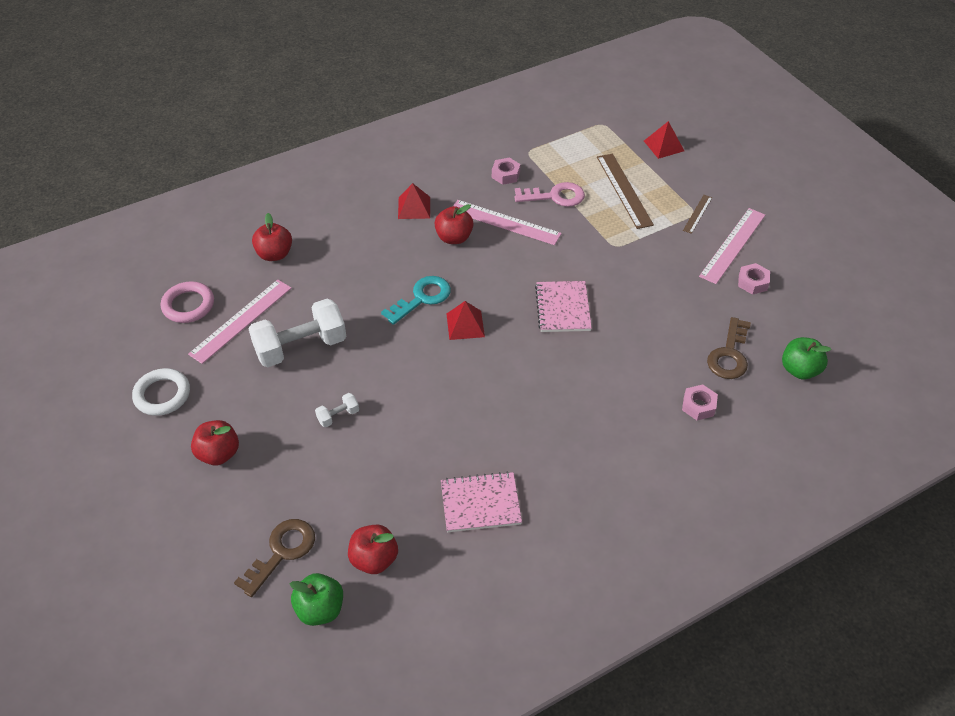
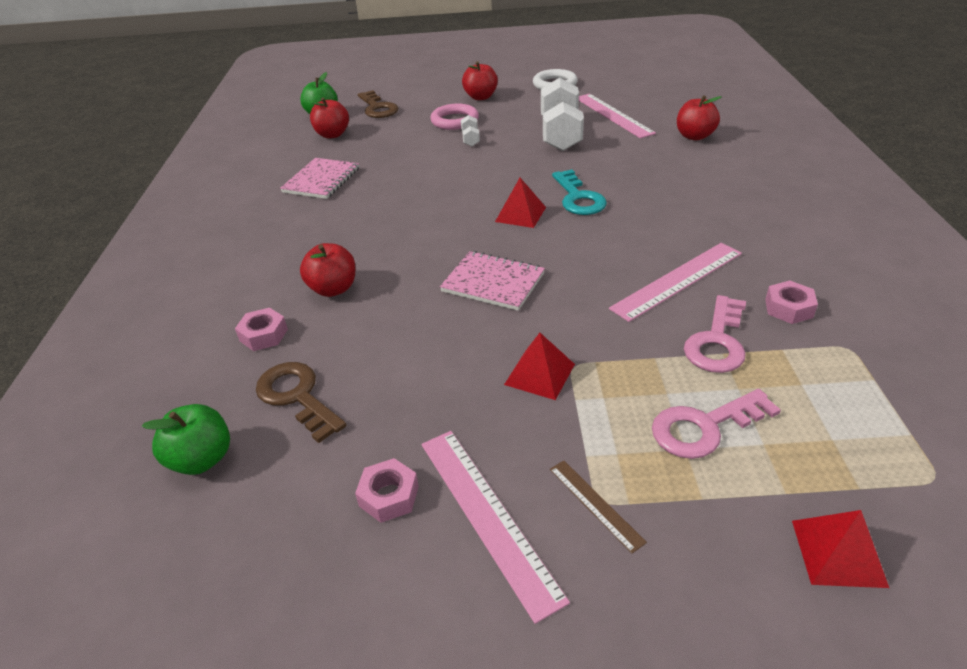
camera: 120 degrees right, 10 degrees down
(188, 305) = (647, 98): pink ring -> pink ring (454, 121)
(414, 207) = (738, 221): red pyramid -> red pyramid (539, 374)
(454, 238) = (666, 236): red apple -> red apple (333, 289)
(624, 190) = (704, 427): brown ruler -> pink key

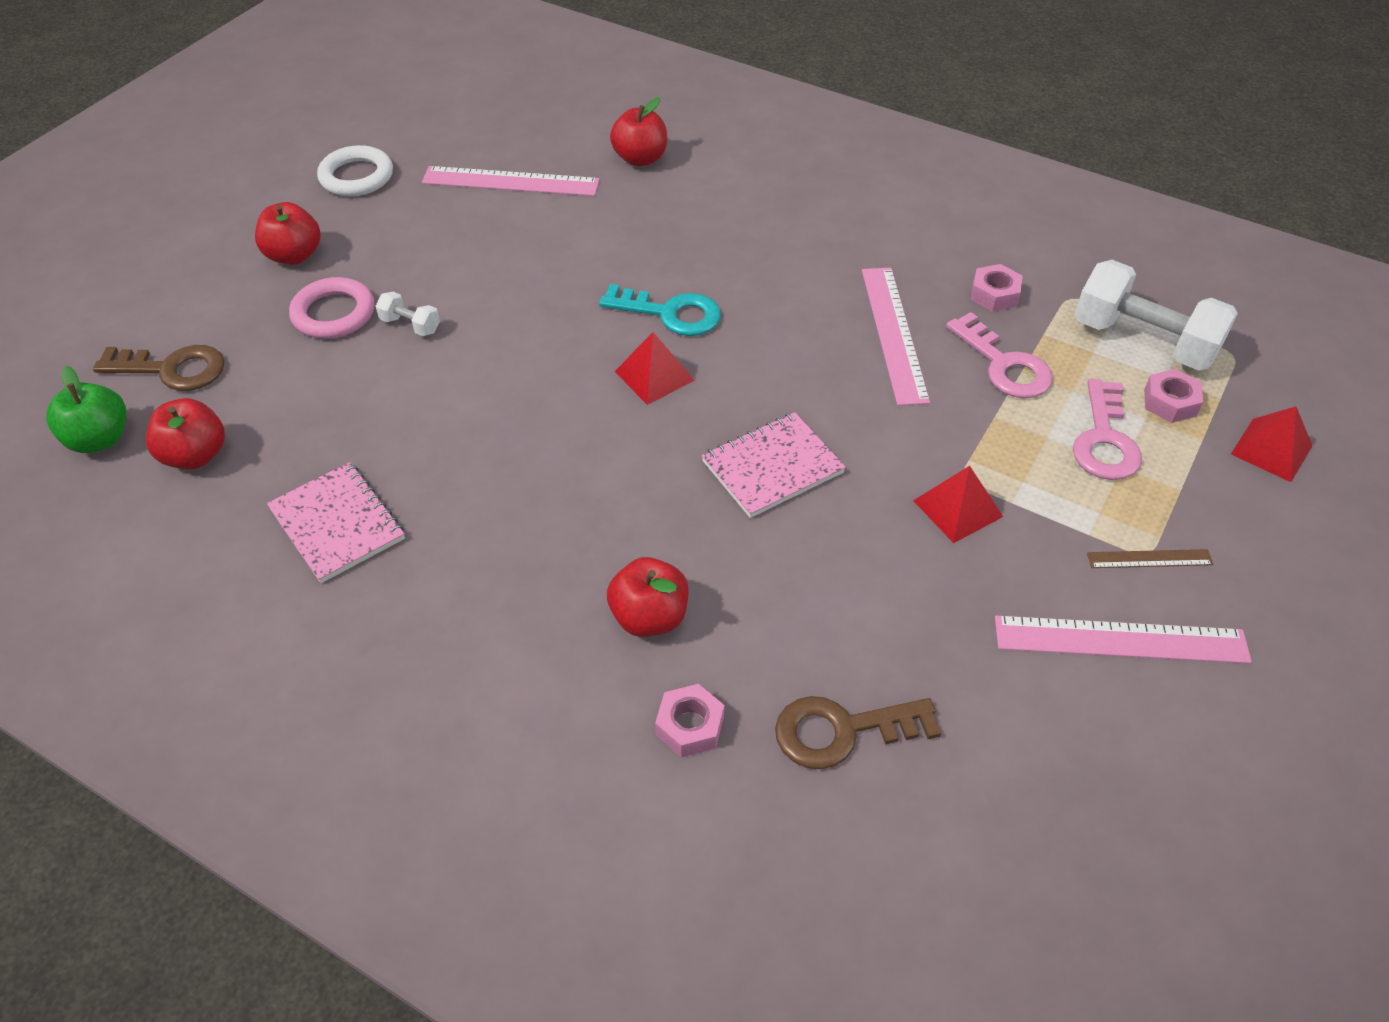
camera: 60 degrees left, 10 degrees up
(202, 459) = (889, 862): green apple -> none
(389, 496) = (1052, 705): pink nut -> pink nut (1170, 402)
(560, 134) = (502, 246): white dumbbell -> white dumbbell (1143, 341)

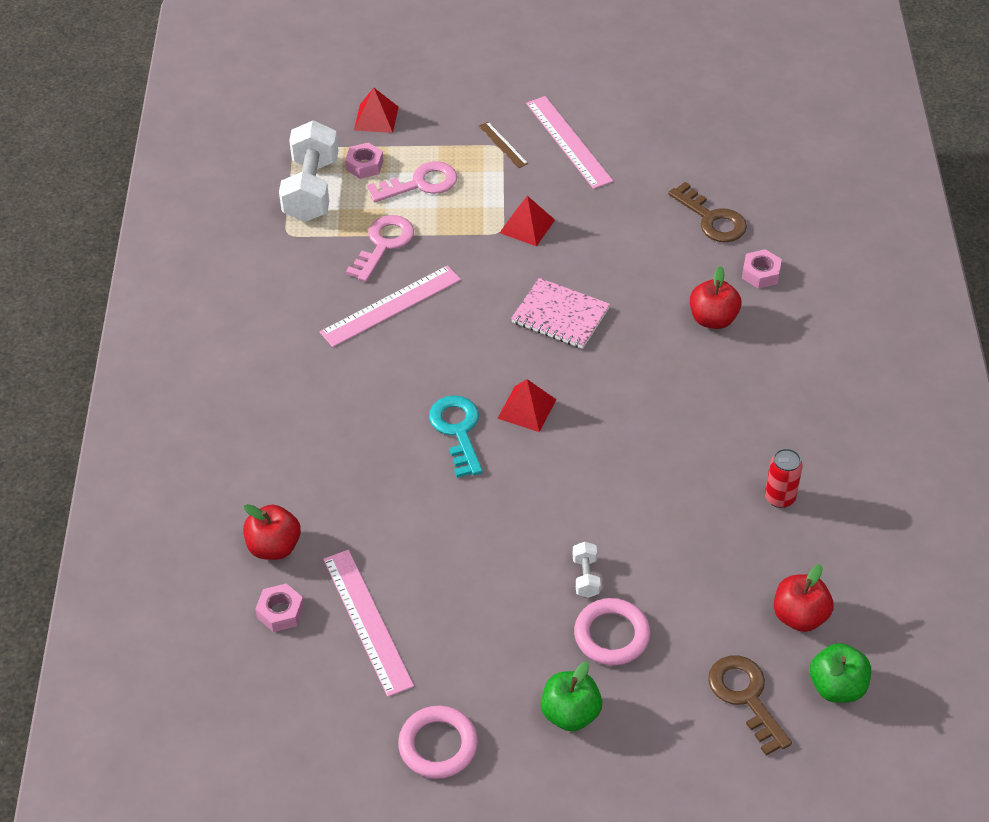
camera: 120 degrees left, 0 degrees up
(294, 255) = (570, 714): red apple -> green apple
(337, 524) = (780, 498): pink notebook -> red can
(356, 176) = (438, 745): white ring -> pink ring
(994, 294) = (311, 270): pink nut -> pink nut (280, 612)

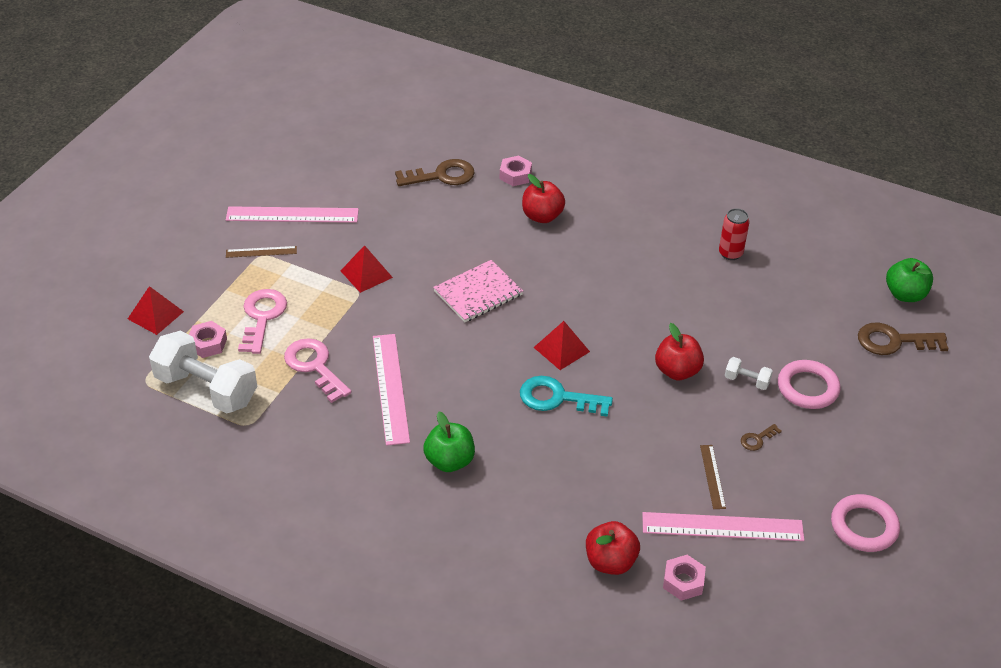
camera: 65 degrees left, 5 degrees down
(429, 591) = (712, 476): none -> brown ruler
(505, 613) = (757, 439): none -> brown key
(570, 714) = (868, 438): green apple -> green apple (449, 461)
(799, 616) = (838, 287): red apple -> red apple (677, 371)

